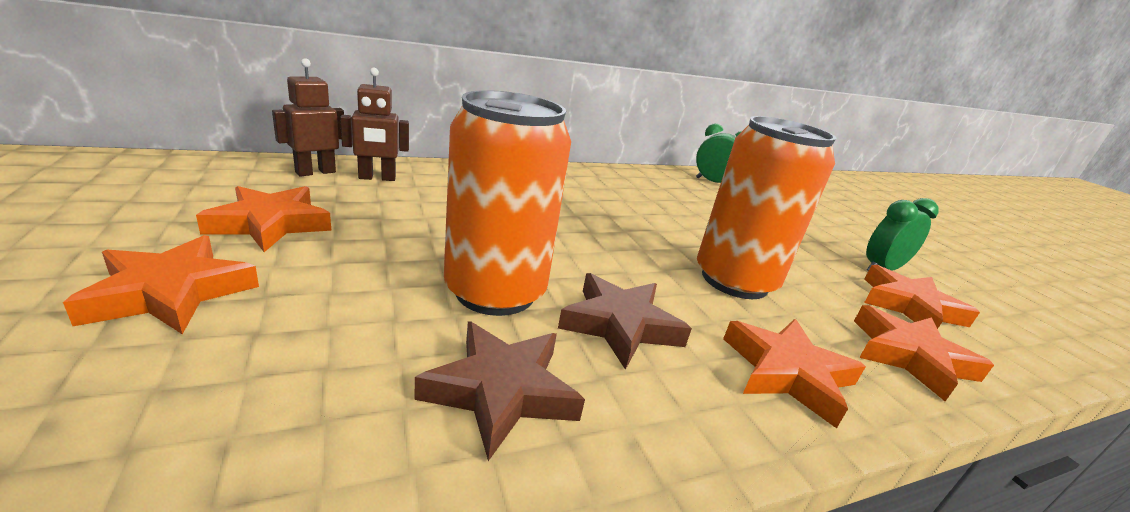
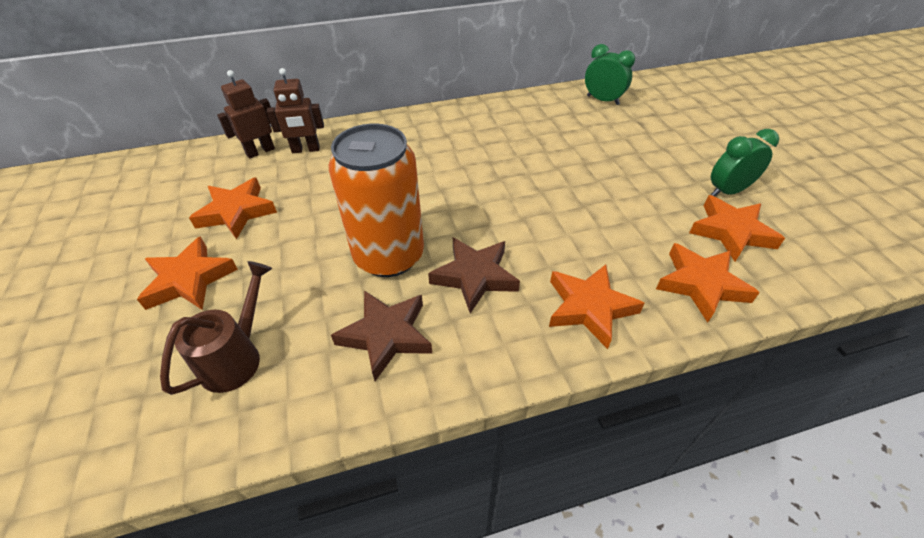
camera: 10 degrees right, 20 degrees up
(230, 409) = (236, 357): none -> brown watering can
(734, 280) = (580, 222): orange can -> none

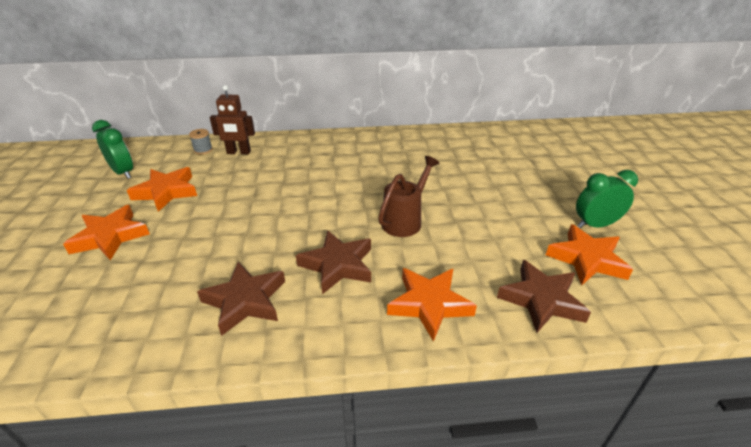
camera: 10 degrees right, 10 degrees down
(236, 357) = (121, 299): brown watering can -> brown watering can (405, 220)
(260, 151) = (203, 150): brown robot -> grey spool
(389, 256) = (272, 240): orange can -> none
(602, 100) = (503, 139): green clock -> green clock (123, 172)
(701, 284) = (541, 300): orange star -> brown star

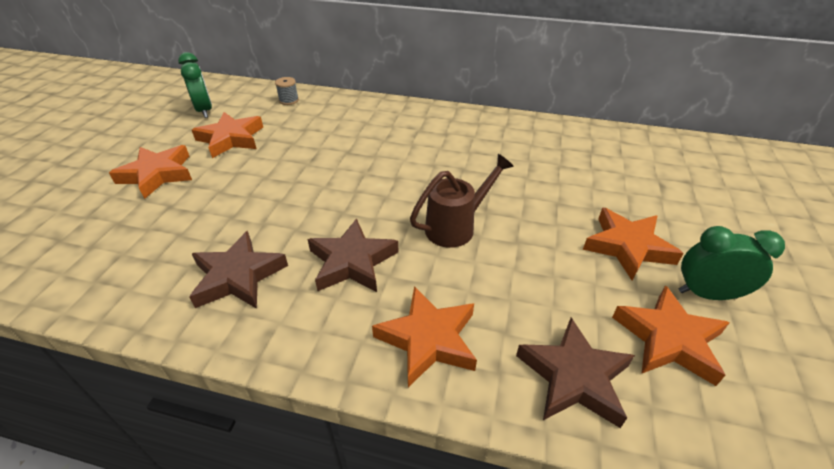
camera: 20 degrees right, 5 degrees up
(238, 152) = (321, 109): brown robot -> none
(531, 206) = (627, 247): none -> orange star

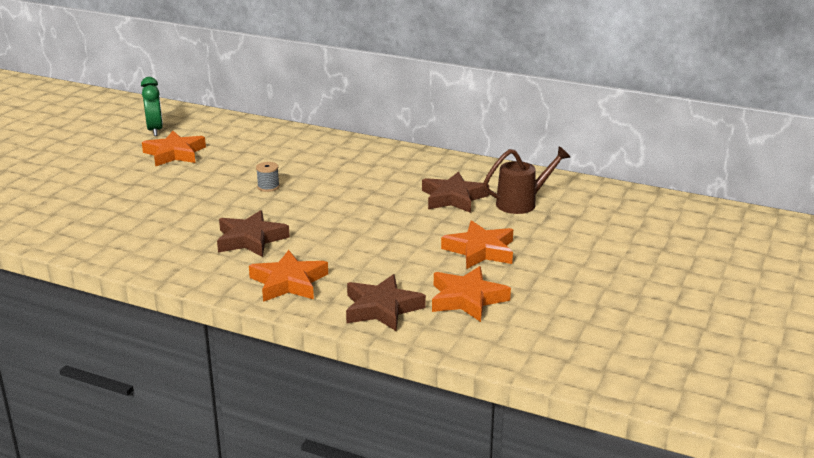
camera: 10 degrees right, 15 degrees down
(157, 174) = (107, 174): orange star -> none
(238, 276) = (161, 239): brown star -> brown star (453, 198)
(289, 100) = (236, 127): grey spool -> grey spool (268, 187)
(456, 227) = (344, 227): brown watering can -> brown watering can (521, 203)
(707, 294) = (520, 281): green clock -> none

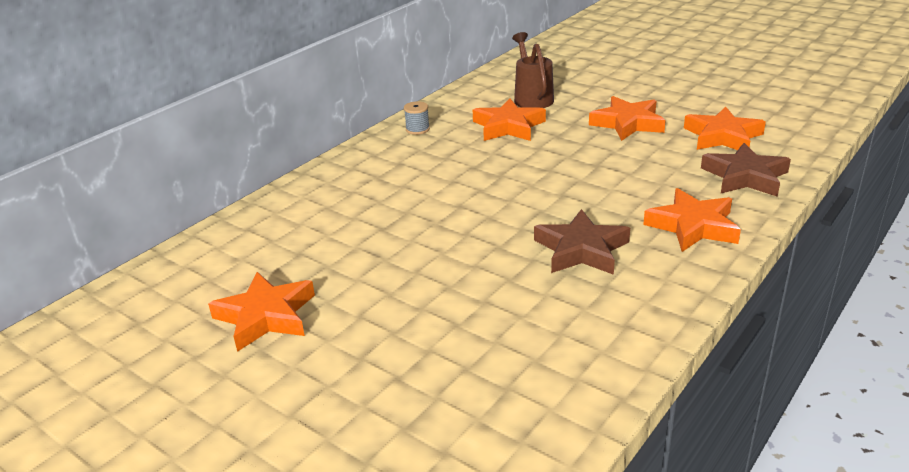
camera: 75 degrees left, 5 degrees up
(155, 130) = (147, 340): green clock -> none
(268, 187) = (431, 234): grey spool -> grey spool (417, 129)
(453, 198) = (508, 126): brown star -> orange star

